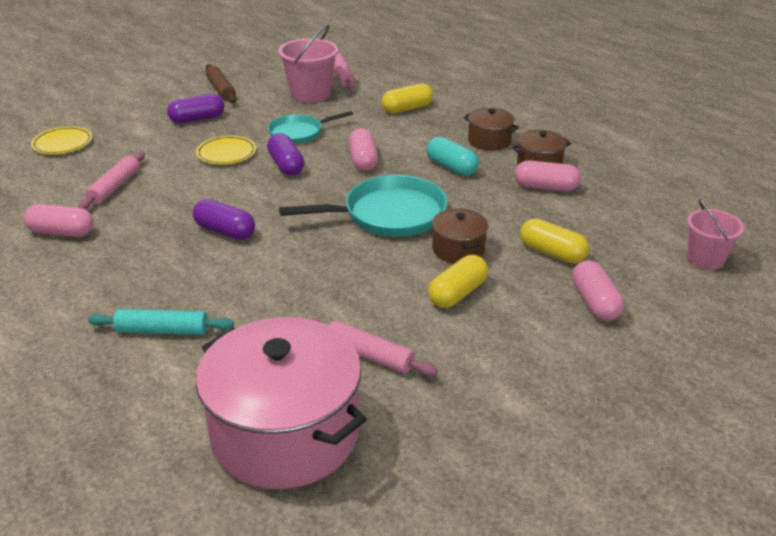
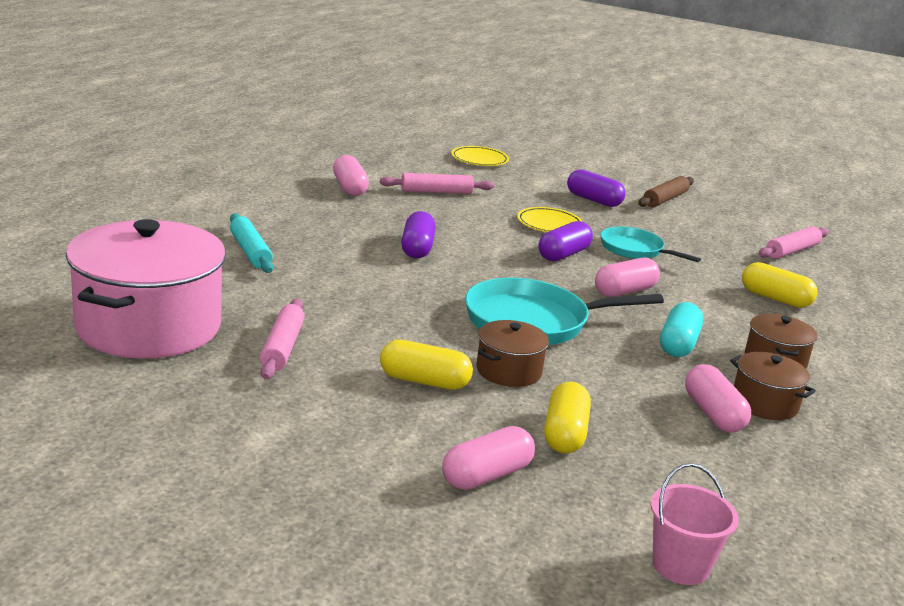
camera: 60 degrees right, 10 degrees down
(310, 94) = (723, 242): pink bucket -> none
(389, 215) = (533, 321): turquoise pan -> turquoise pan turned 120 degrees clockwise

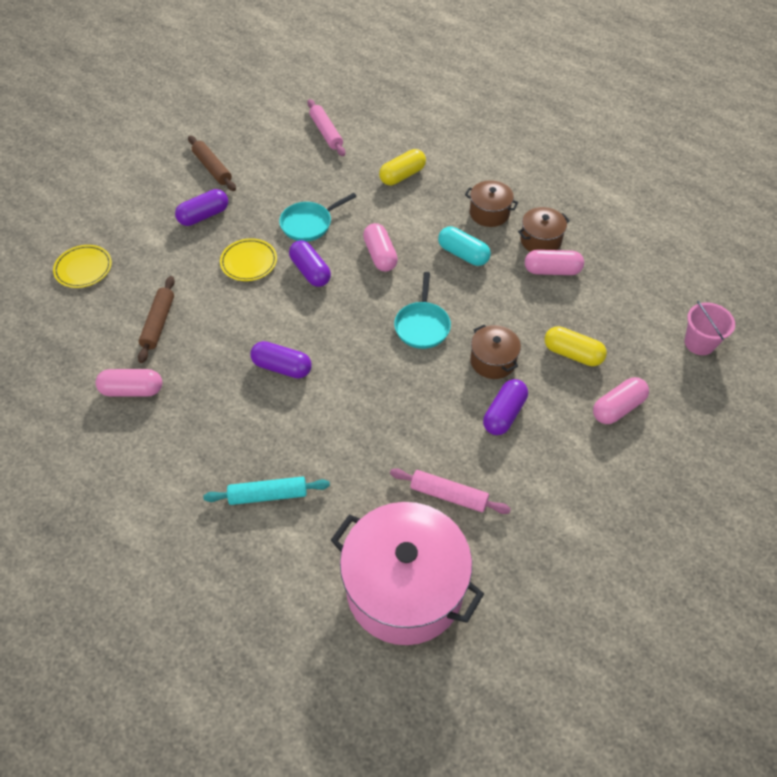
camera: 70 degrees left, 30 degrees up
(424, 381) = (504, 414): yellow capsule -> purple capsule
(436, 192) = (158, 323): pink rolling pin -> brown rolling pin
(486, 476) = (618, 408): pink capsule -> pink capsule turned 75 degrees clockwise
(533, 321) = (422, 325): turquoise pan -> turquoise pan, size x0.62

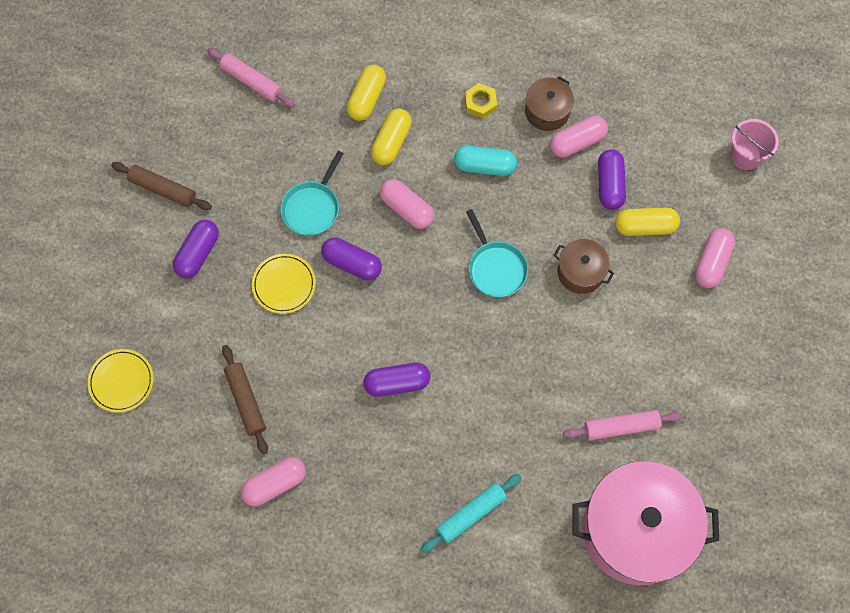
camera: 30 degrees left, 15 degrees up
(400, 209) = (391, 142): none -> yellow capsule
(489, 213) = (480, 103): brown pot -> yellow nut
(504, 414) = (621, 322): purple capsule -> purple capsule (610, 185)

